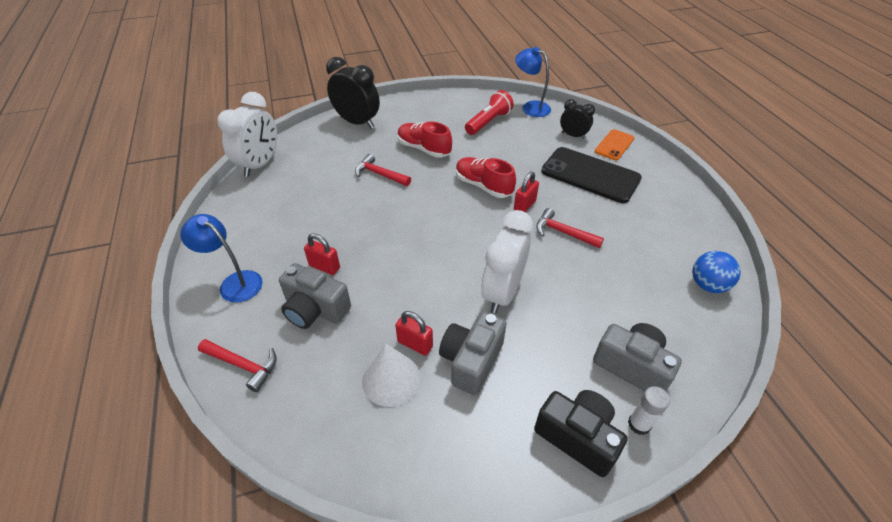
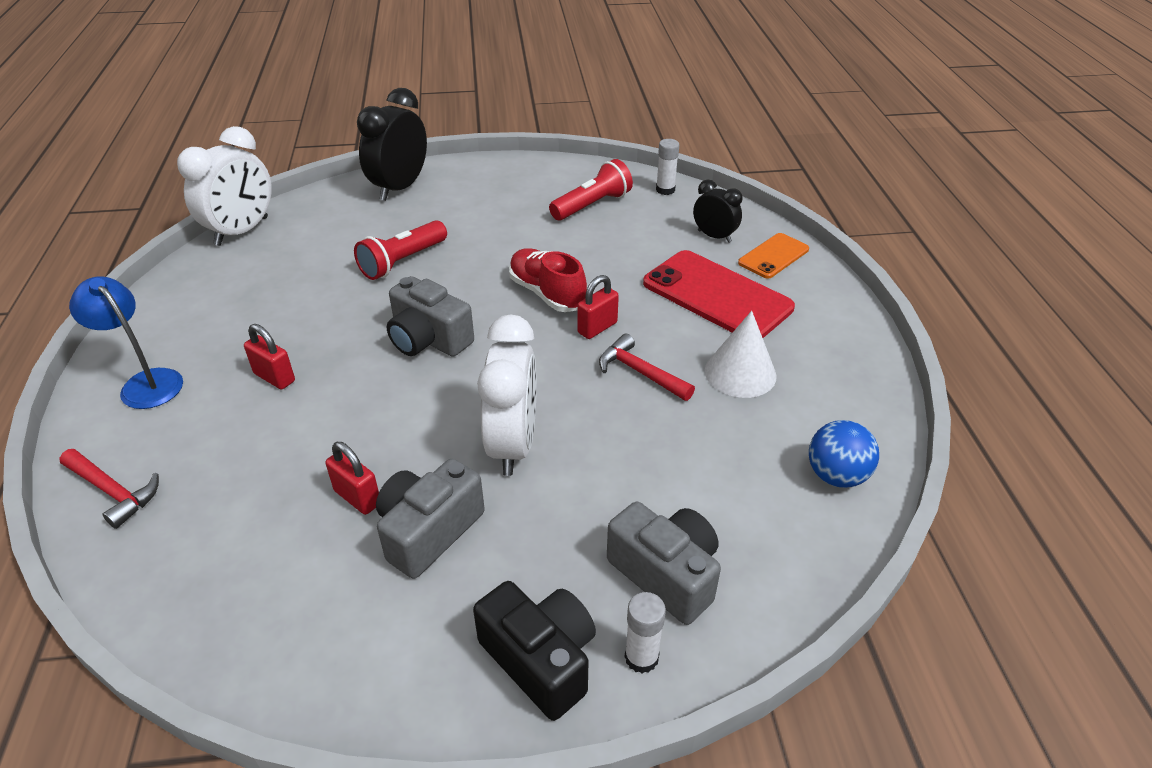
camera: 10 degrees right, 5 degrees down
(315, 309) = (238, 432): grey camera -> grey camera (428, 339)
(357, 122) = (400, 188): black clock -> black clock turned 105 degrees counterclockwise
(379, 174) = (402, 261): red hammer -> red flashlight
(391, 379) = (305, 539): white cone -> white cone (740, 373)
(424, 149) = (481, 233): red shoe -> none
(502, 292) = (513, 444): white clock -> white clock turned 150 degrees clockwise
(530, 107) = (665, 190): blue lamp -> white glue stick
(590, 175) = (717, 295): black phone -> red phone

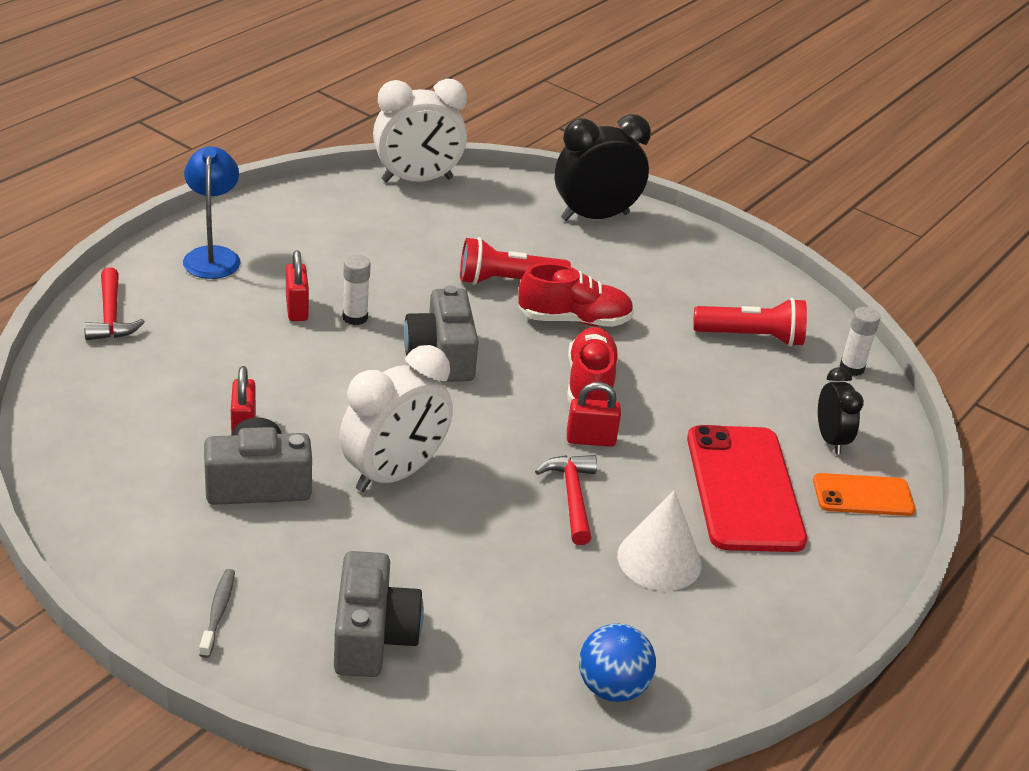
camera: 40 degrees right, 5 degrees down
(479, 259) = (574, 320): none -> red shoe
(540, 659) = (218, 612): black camera -> grey toothbrush
(641, 657) = (280, 665): white glue stick -> white glue stick (355, 317)

